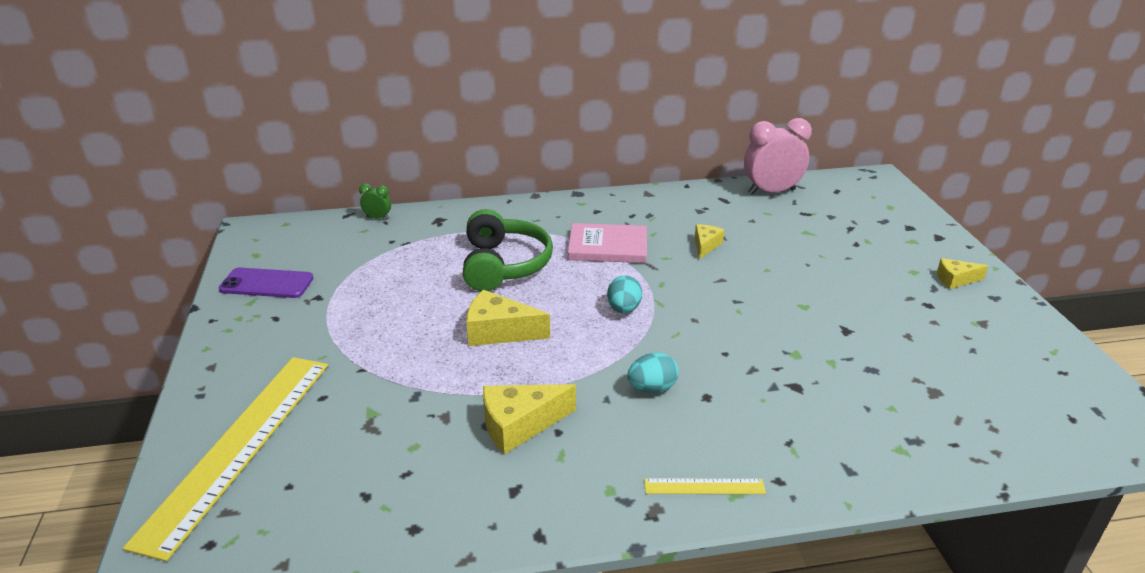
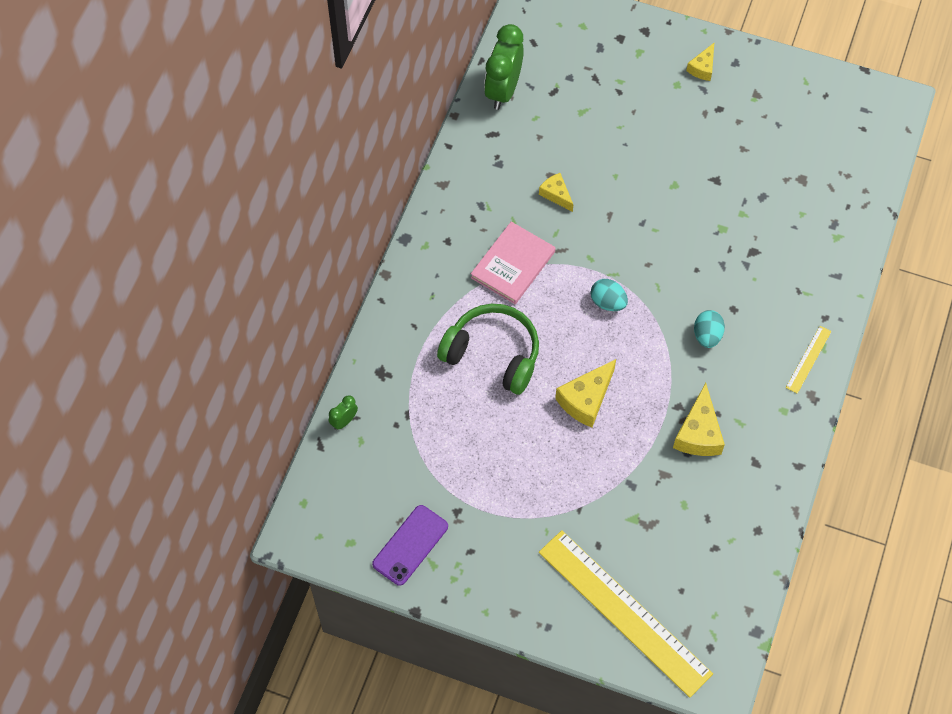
camera: 60 degrees left, 30 degrees up
(771, 192) = (503, 90): pink clock -> green clock

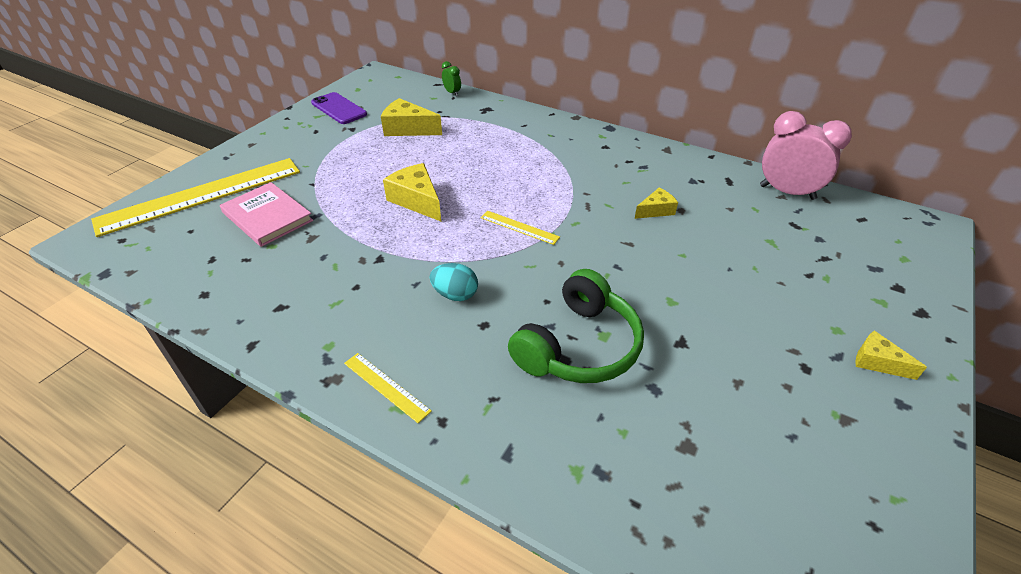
camera: 100 degrees right, 20 degrees down
(493, 354) = (484, 157): green headphones -> green headphones (578, 346)
(503, 90) = (787, 192): green clock -> pink clock
(513, 265) = (575, 176): pink book -> pink book (267, 217)
(608, 302) = (519, 227): turquoise egg -> yellow ruler
(698, 433) = (341, 268): yellow cheese -> yellow cheese (408, 129)

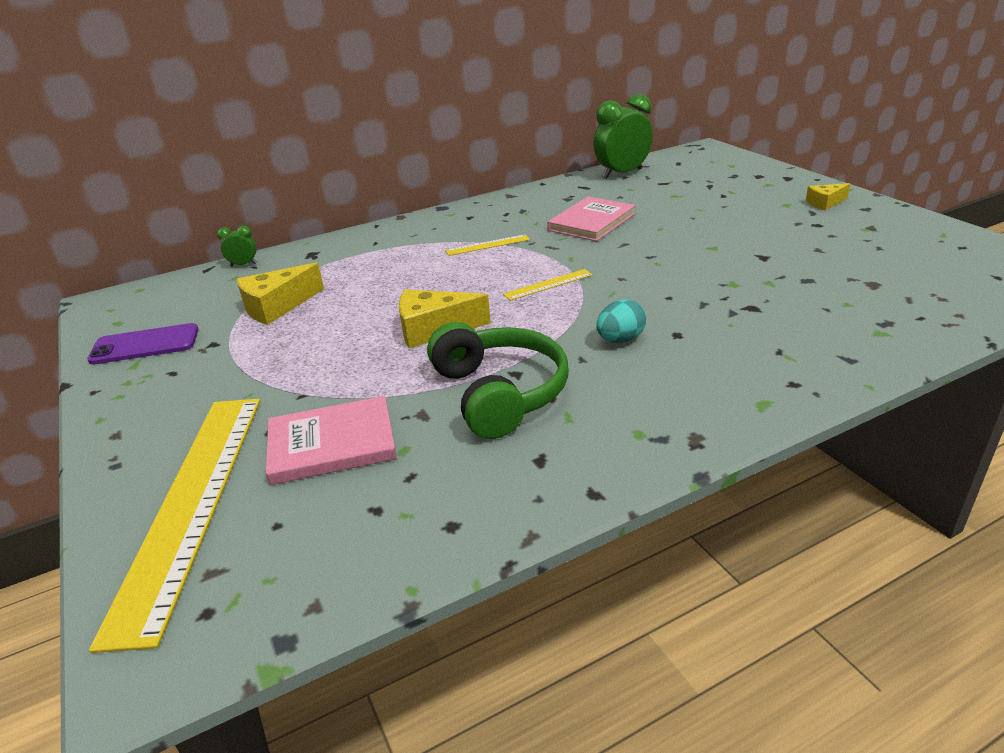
camera: 55 degrees left, 10 degrees down
(386, 386) = (728, 406): yellow ruler -> yellow ruler (487, 245)
(578, 346) = (738, 297): green headphones -> green headphones (499, 393)
(656, 210) = (591, 222): yellow cheese -> pink book
(787, 192) = (622, 174): pink clock -> green clock

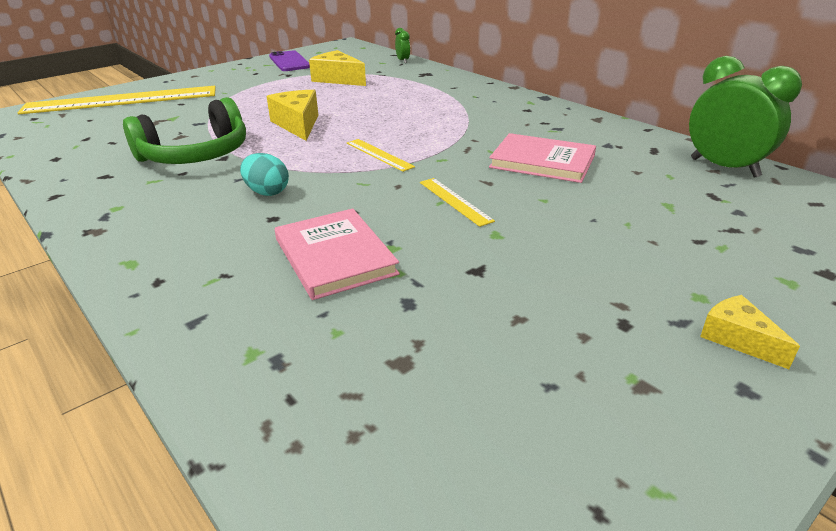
camera: 75 degrees right, 0 degrees up
(332, 444) = (158, 119): pink book -> pink book (334, 256)
(487, 245) = (462, 123): yellow ruler -> yellow ruler (455, 201)

